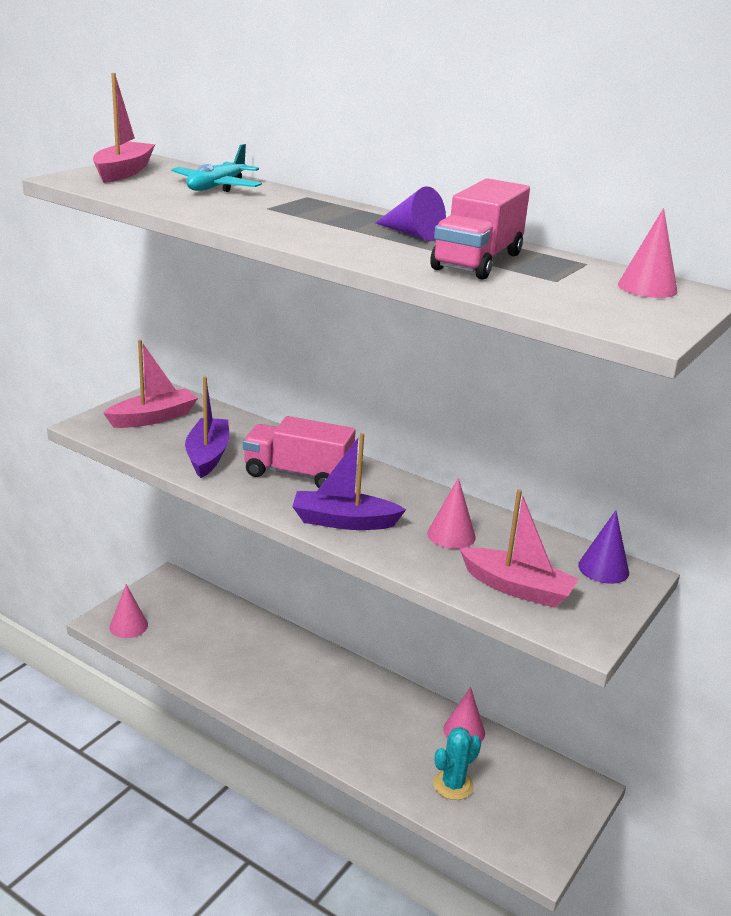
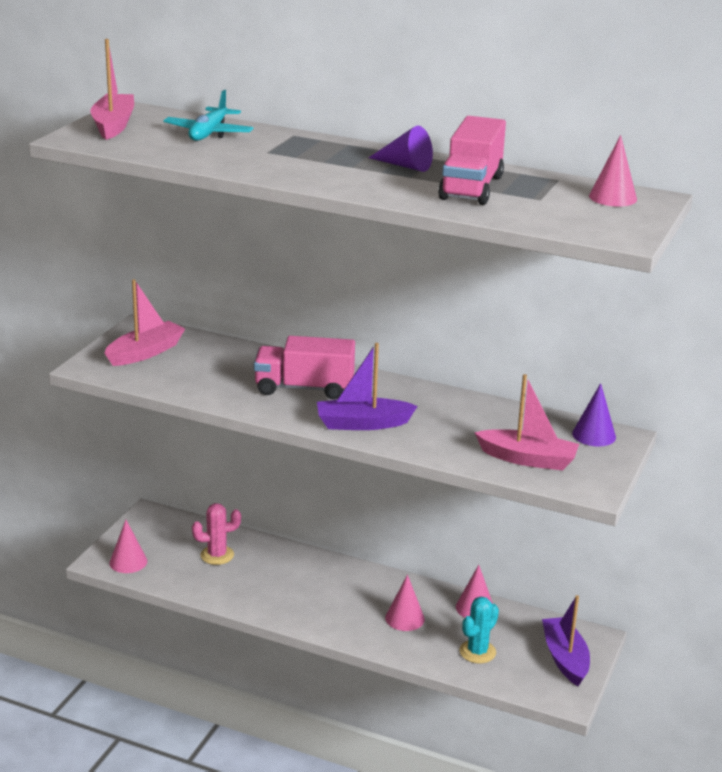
camera: 10 degrees left, 0 degrees up
(207, 456) = (214, 381): purple boat -> purple boat (565, 658)
(217, 631) = (217, 555): none -> pink cactus
(451, 535) = (459, 424): pink cone -> pink cone (405, 618)

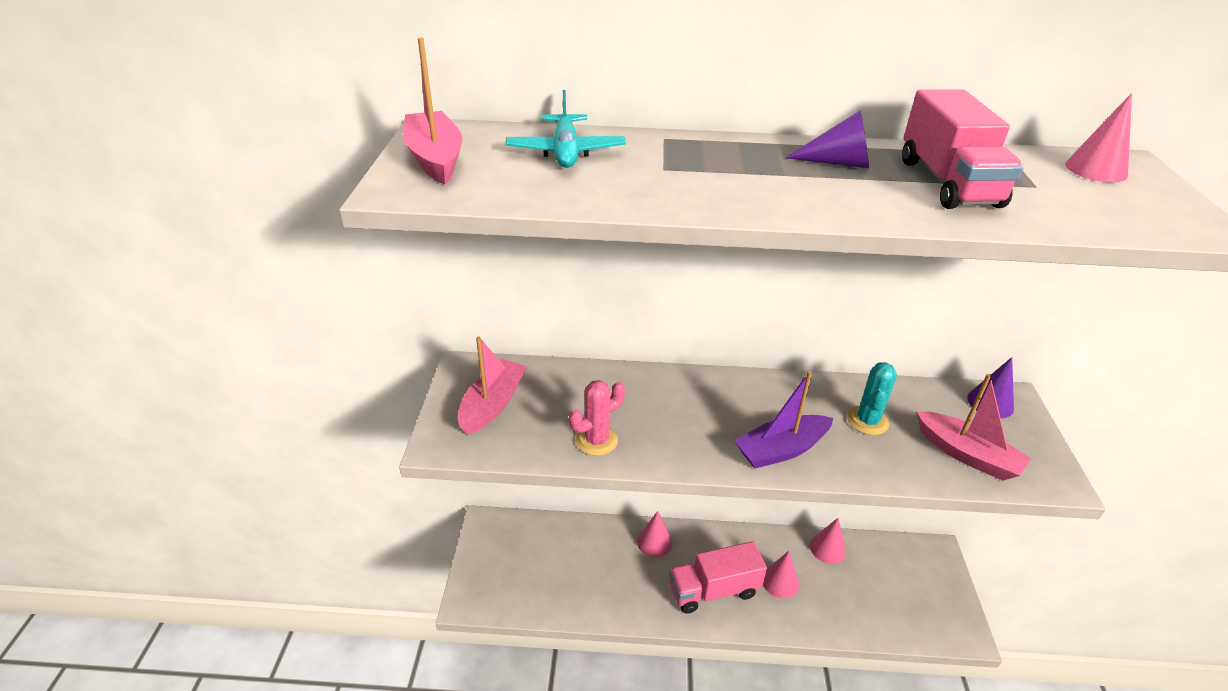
camera: 20 degrees left, 10 degrees up
(128, 562) = (495, 593): pink cone -> pink cone (654, 542)
(217, 555) = (575, 557): pink cactus -> pink cactus (596, 440)
(304, 388) = (688, 413): pink truck -> pink truck (713, 590)
(477, 652) = (862, 602): turquoise cactus -> turquoise cactus (867, 421)
(527, 459) = (967, 455): pink boat -> pink boat turned 45 degrees clockwise
(565, 658) = (933, 584): purple boat -> none

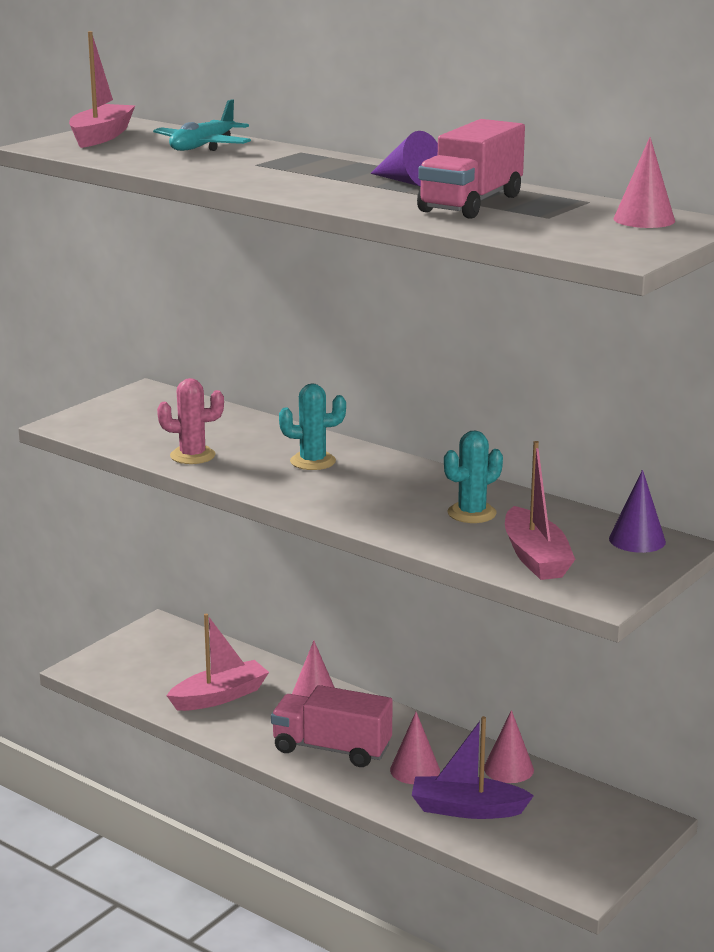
camera: 35 degrees right, 15 degrees down
(492, 404) = (137, 415): pink boat -> pink boat (219, 696)
(693, 407) = (313, 461): none -> turquoise cactus
(781, 450) = (350, 504): purple boat -> purple boat (467, 809)

